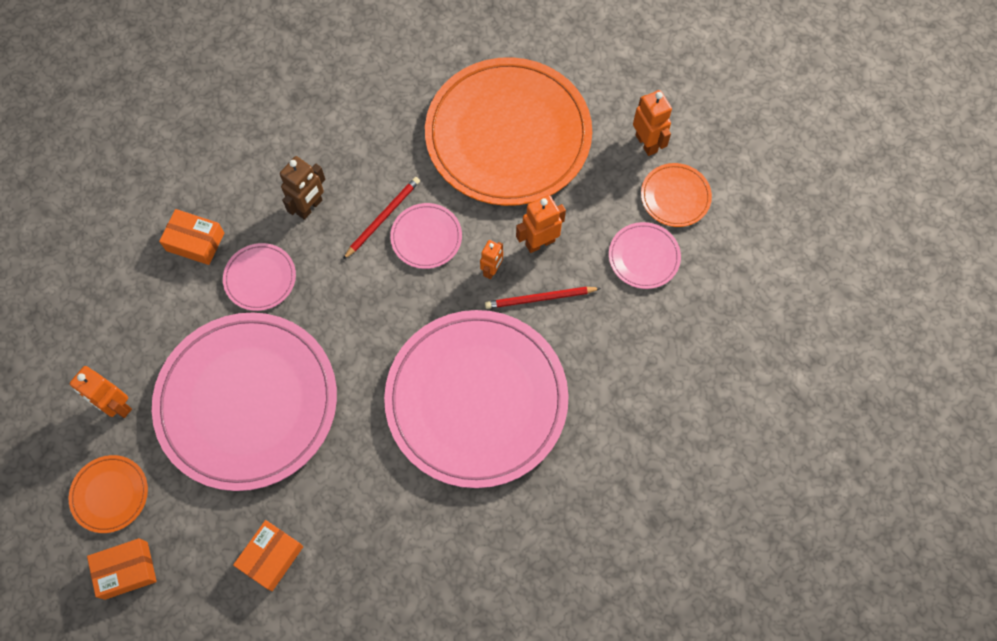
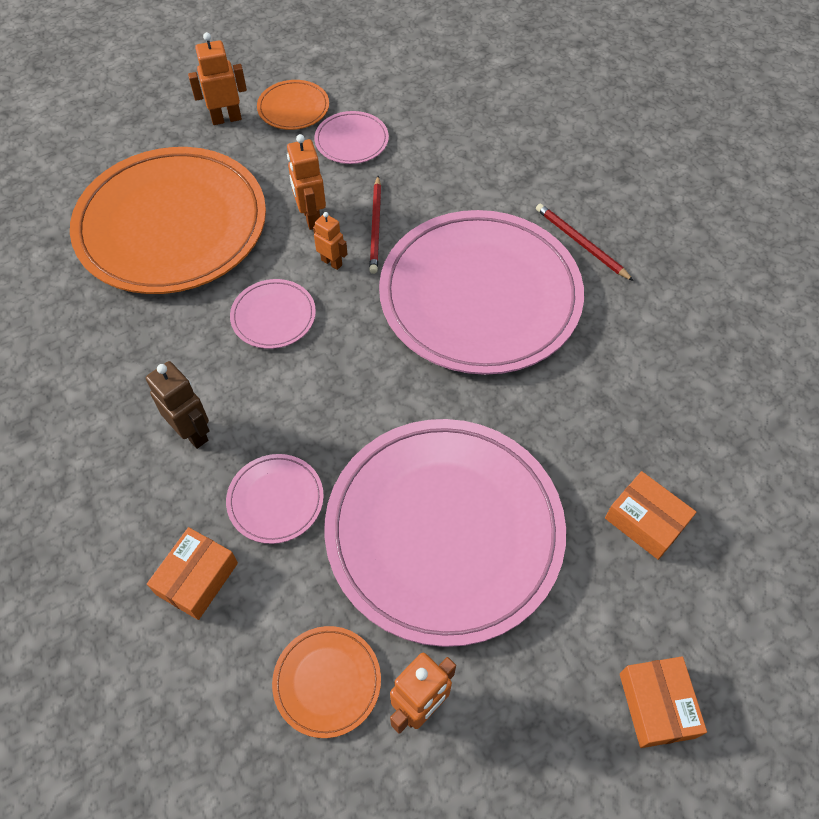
camera: 80 degrees left, 10 degrees down
(110, 494) = (549, 723): orange plate -> orange plate (327, 682)
(383, 218) = (234, 356): red pencil -> red pencil (581, 243)

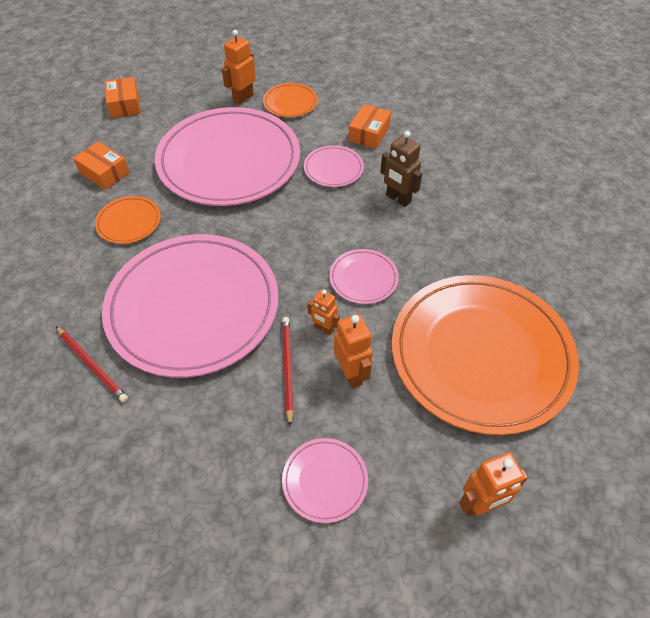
camera: 175 degrees right, 5 degrees down
(293, 108) = (404, 531): orange plate -> orange plate (129, 222)

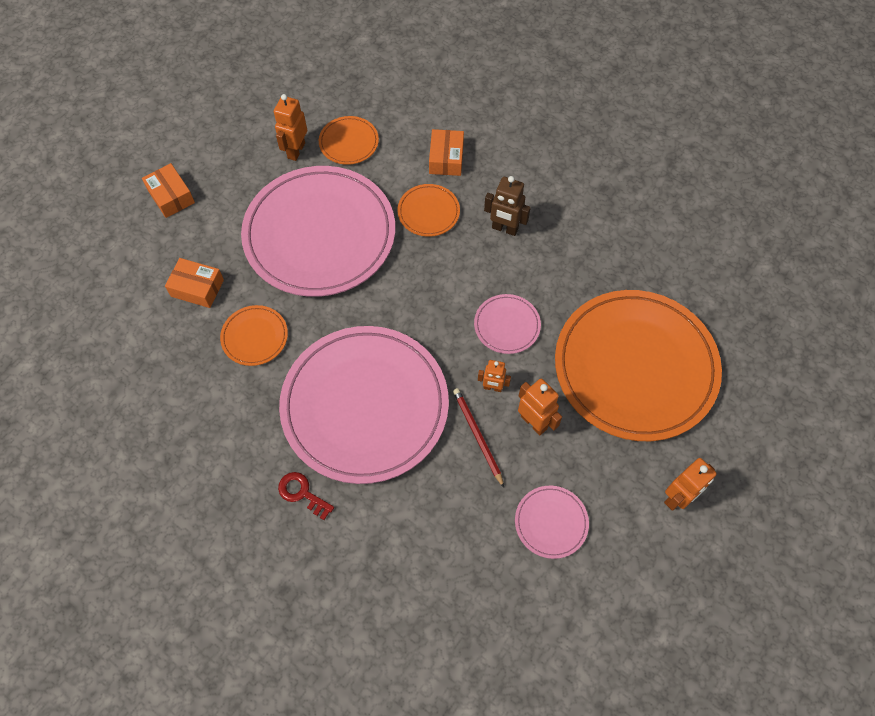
camera: 20 degrees left, 10 degrees up
(92, 365) = (302, 493): red pencil -> red key
(333, 168) = (428, 212): pink plate -> orange plate

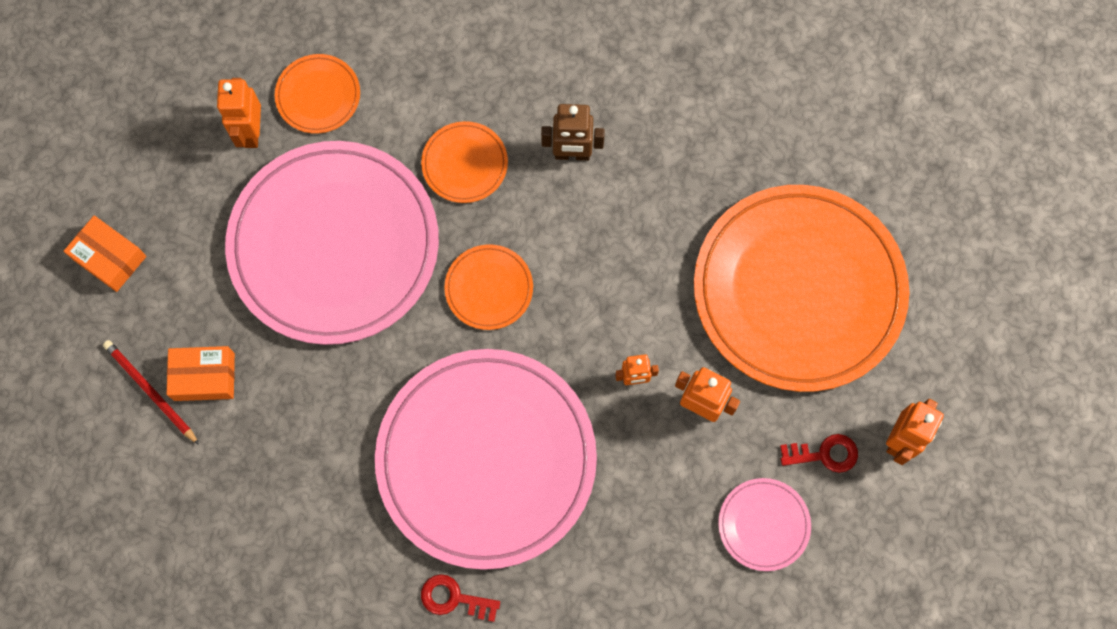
camera: 20 degrees left, 10 degrees up
(254, 337) = (309, 417): orange plate -> orange plate (489, 288)
(446, 158) = (458, 76): orange box -> none
(477, 436) = (638, 448): red pencil -> red pencil (150, 391)
(507, 325) = (623, 289): pink plate -> none
(615, 488) = (824, 454): none -> red key

